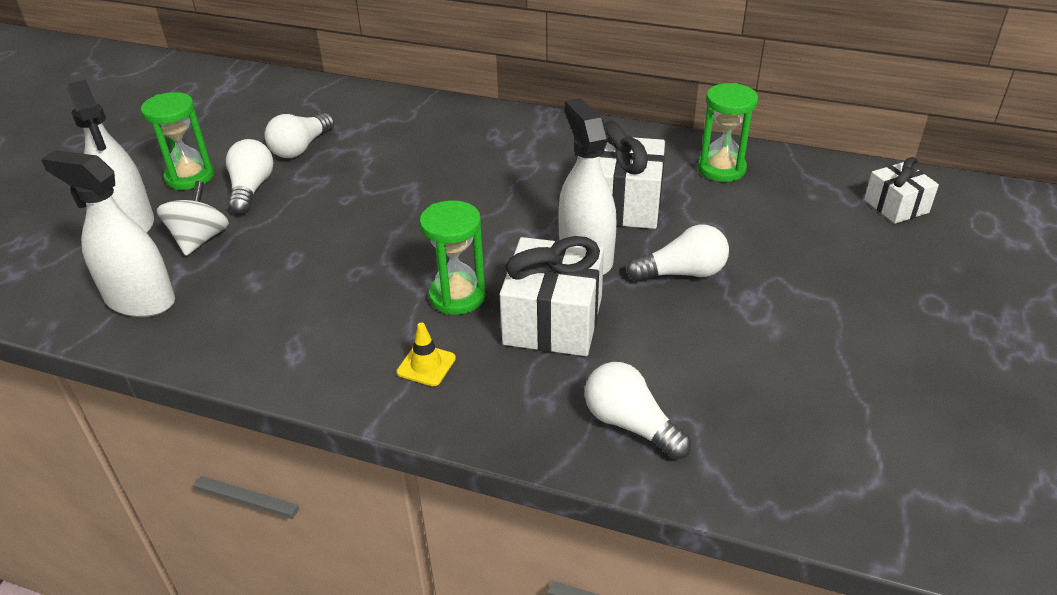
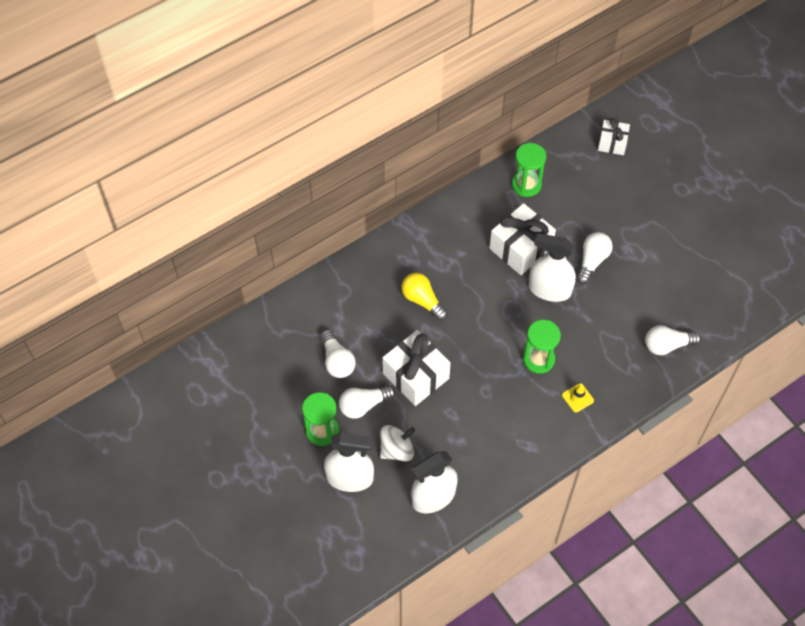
camera: 55 degrees left, 20 degrees up
(200, 239) = (397, 450): white spinning top -> white spinning top turned 105 degrees clockwise
(251, 189) = (364, 405): white light bulb -> white light bulb turned 60 degrees counterclockwise
(450, 167) = (422, 300): none -> yellow light bulb
(553, 320) = (585, 332): white gift -> white gift (416, 376)

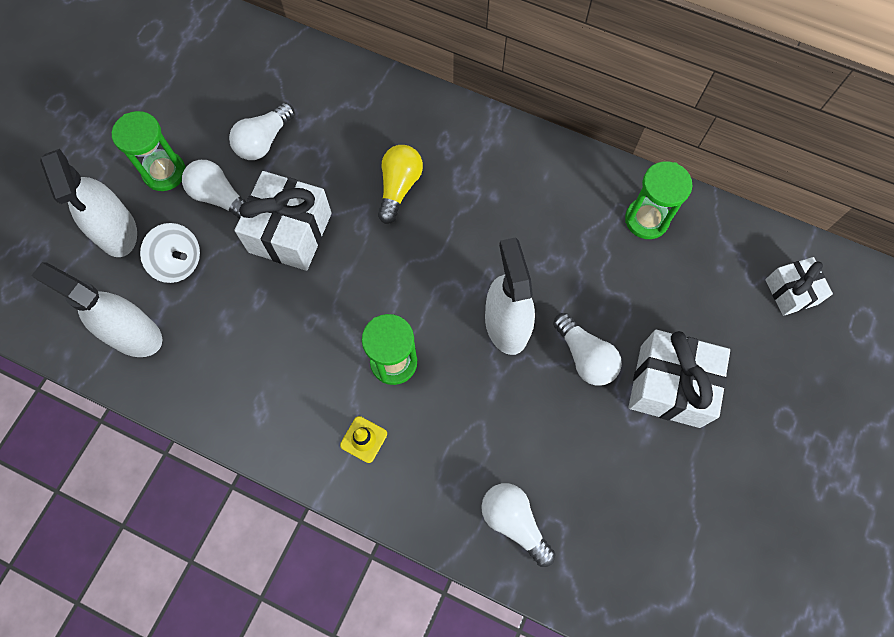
camera: 60 degrees right, 10 degrees up
(520, 248) = (546, 259): white gift -> white gift (670, 386)
(592, 261) = (585, 356): white light bulb -> white light bulb turned 60 degrees clockwise

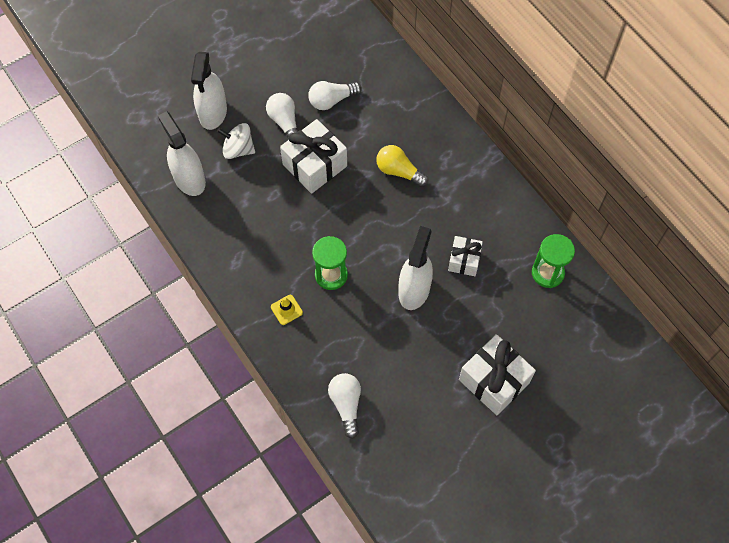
camera: 30 degrees right, 5 degrees down
(164, 172) = (260, 90): green hourglass -> none
(178, 262) = (238, 149): white spinning top -> white spinning top turned 135 degrees clockwise
(399, 187) = (399, 171): yellow light bulb -> yellow light bulb turned 105 degrees counterclockwise
(585, 356) = (451, 335): white light bulb -> none
(791, 292) = (614, 368): white gift -> white gift (464, 260)

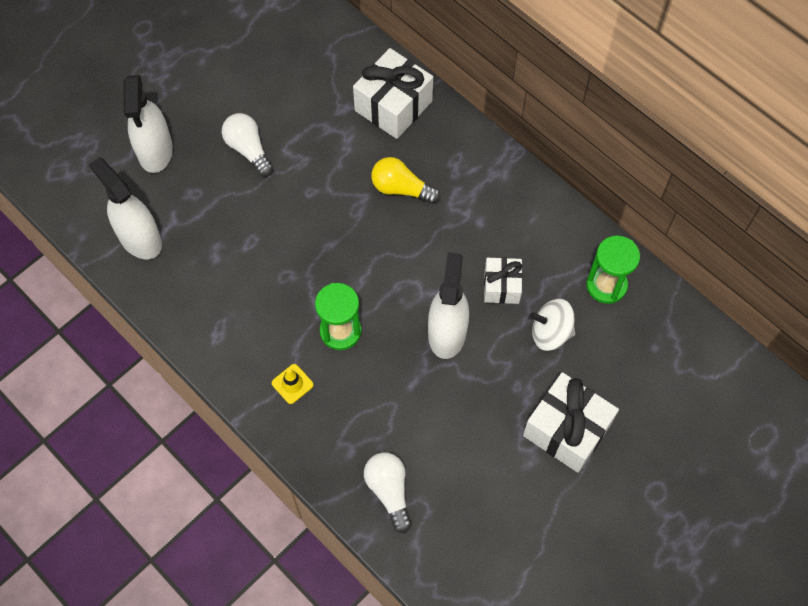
camera: 10 degrees left, 0 degrees up
(238, 149) = (195, 192): white spinning top -> white spinning top (550, 333)
(315, 165) = (295, 197): white gift -> white gift (393, 106)
(332, 100) = (302, 113): white light bulb -> none

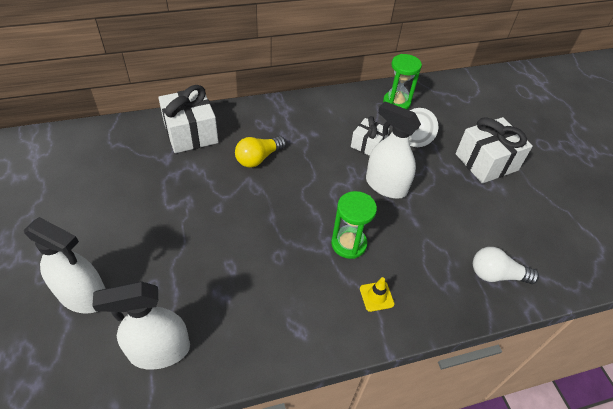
camera: 65 degrees left, 15 degrees down
(248, 149) = (146, 229): white light bulb -> none

